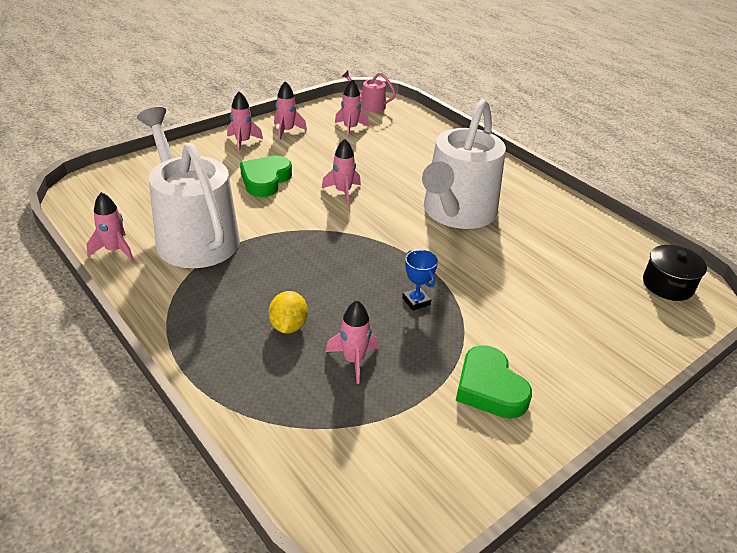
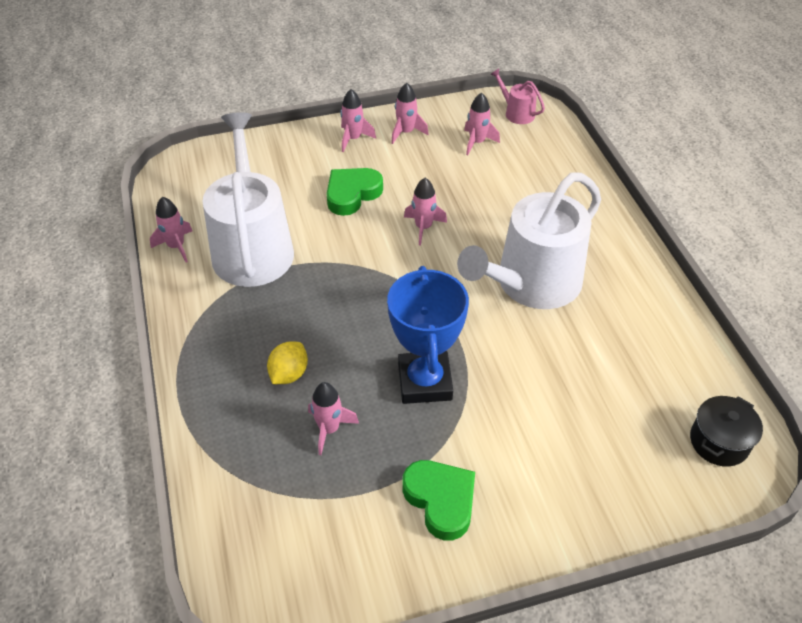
camera: 25 degrees right, 10 degrees up
(416, 301) = (425, 382): blue trophy -> blue trophy, size x2.24
(489, 388) = (441, 500): green heart -> green heart turned 150 degrees clockwise

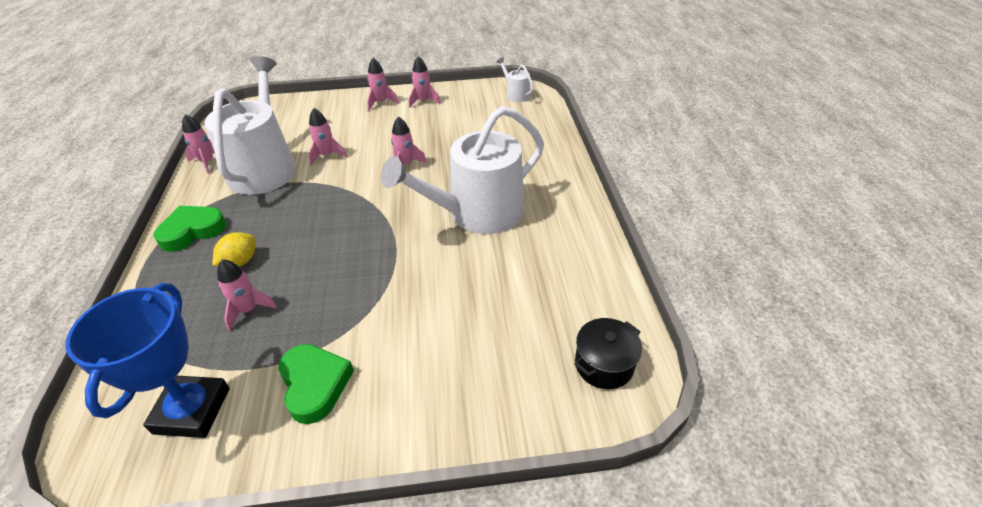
camera: 10 degrees right, 5 degrees down
(352, 194) = (361, 138): green heart -> green heart (192, 231)
(425, 382) = (350, 280): blue trophy -> blue trophy (192, 410)
(477, 142) = (476, 111): pink rocket -> pink rocket (327, 155)
(516, 113) = (516, 94): pink watering can -> white watering can

